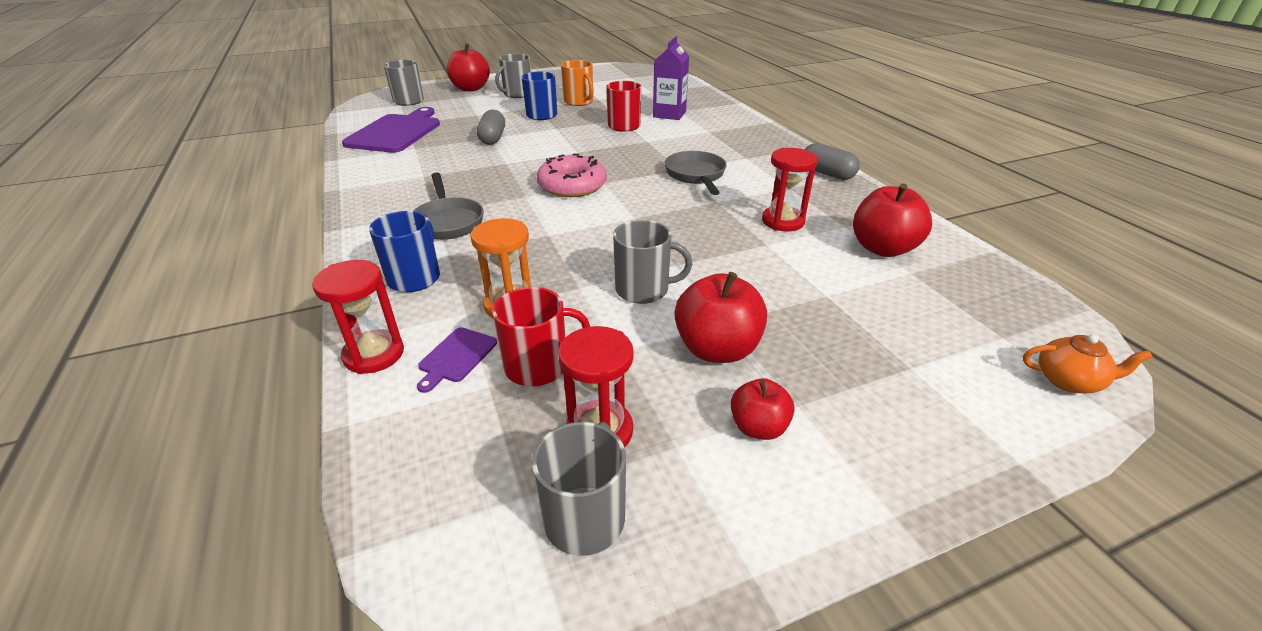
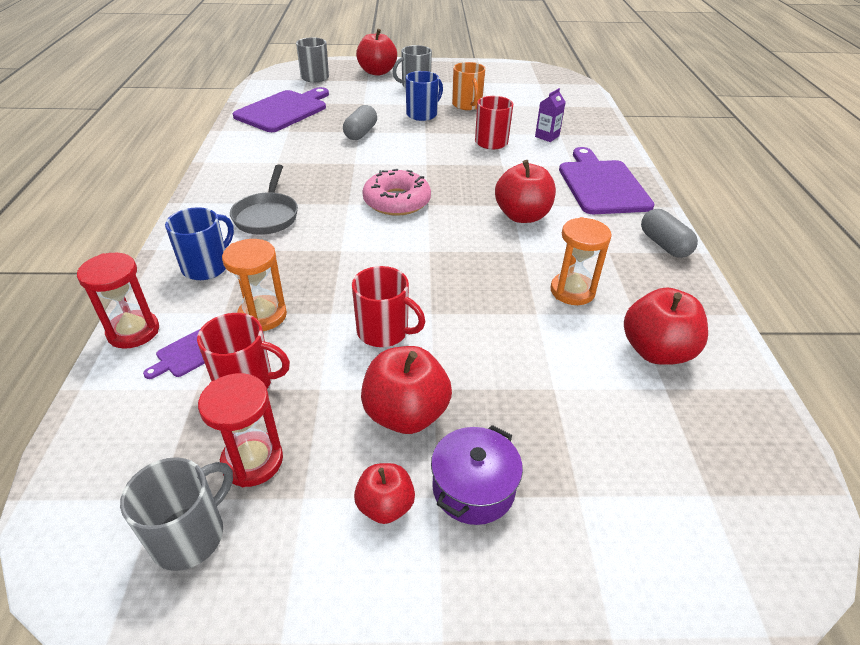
camera: 20 degrees right, 5 degrees up
(643, 290) = (384, 332): grey mug -> red mug
(669, 114) = (547, 136): purple carton -> purple carton, size x0.63
(696, 175) = (522, 216): grey pan -> red apple
(744, 141) = (602, 185): none -> purple cutting board
(783, 221) = (572, 291): red hourglass -> orange hourglass
(822, 389) = (473, 488): none -> purple pot
(1068, 381) = (743, 570): orange teapot -> none

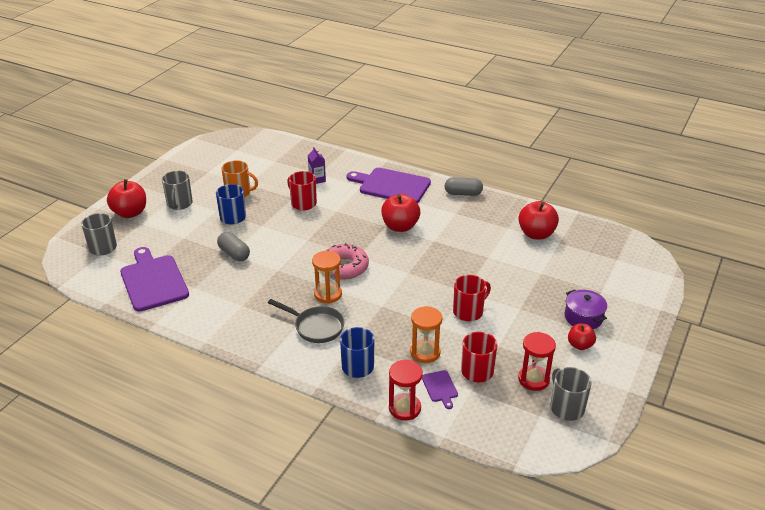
camera: 60 degrees left, 5 degrees down
(406, 414) = (531, 323): red apple -> none
(572, 291) = (479, 239): orange hourglass -> orange hourglass (328, 294)

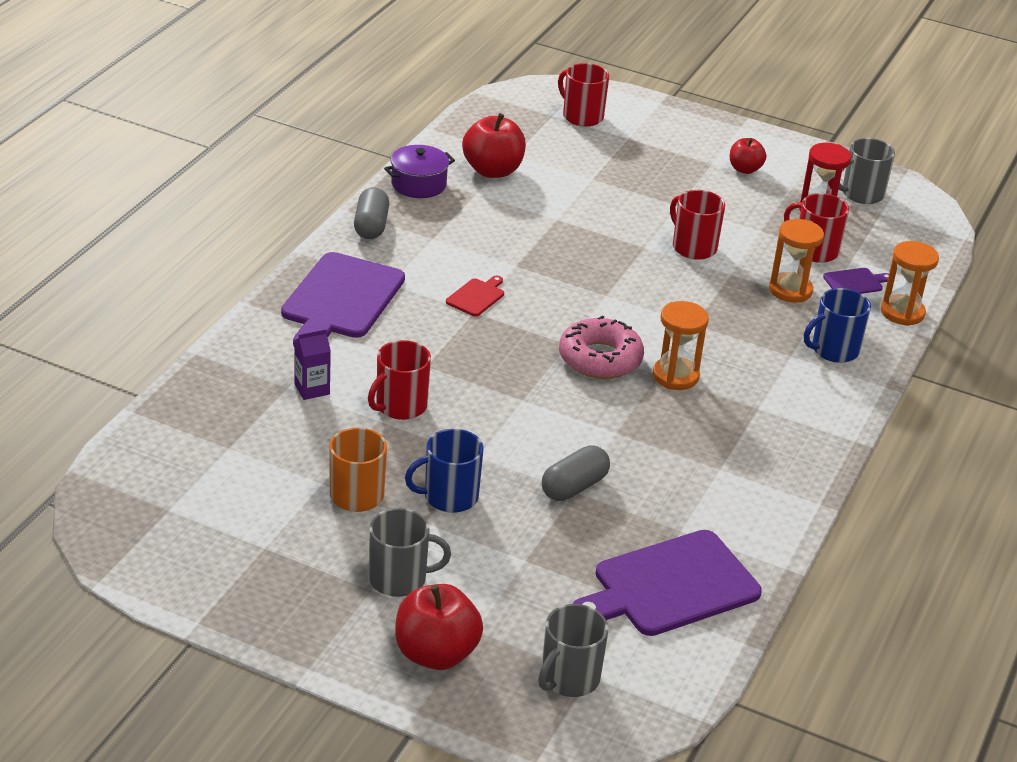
camera: 95 degrees left, 0 degrees up
(316, 327) = (758, 388): grey pan -> none
(400, 226) = (476, 296): red apple -> red cutting board
(404, 408) = (902, 312): red hourglass -> orange hourglass
(583, 317) = (688, 159): purple pot -> purple pot (418, 184)
(621, 272) = (582, 116): none -> red mug

